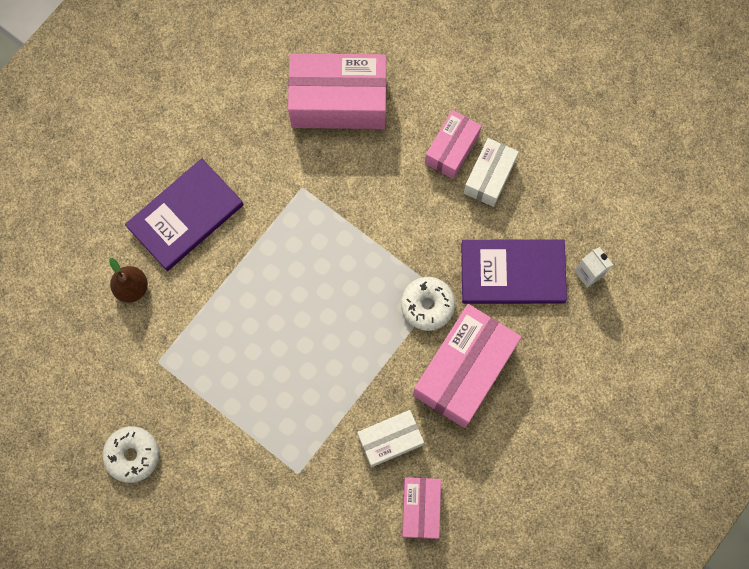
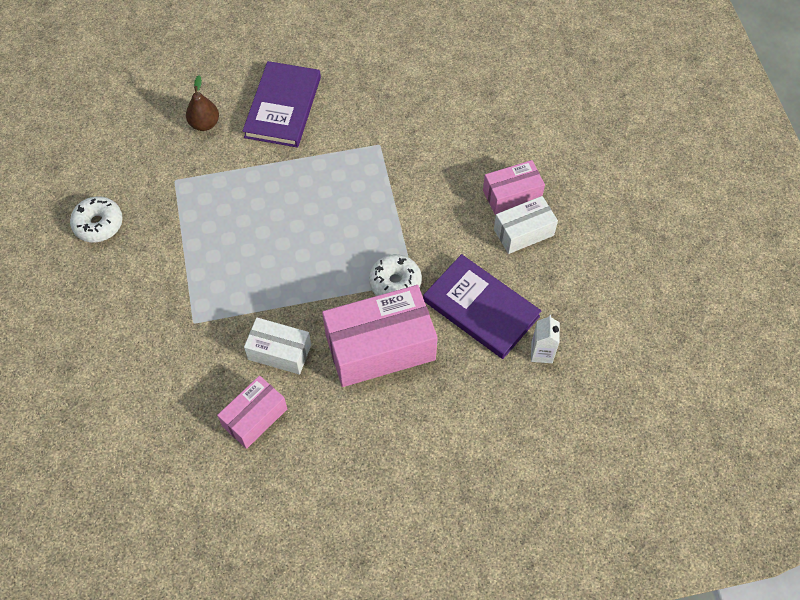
camera: 40 degrees right, 15 degrees down
(186, 216) = (283, 107): purple book -> purple book turned 75 degrees counterclockwise
(338, 101) = (457, 110): pink box -> none

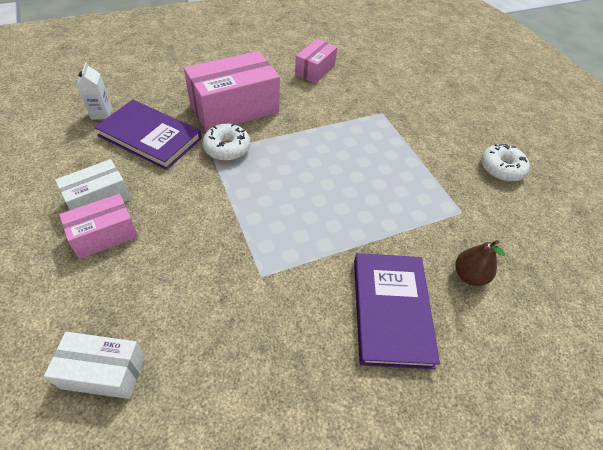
camera: 165 degrees right, 10 degrees down
(279, 352) = (310, 101): white box -> white box (103, 371)

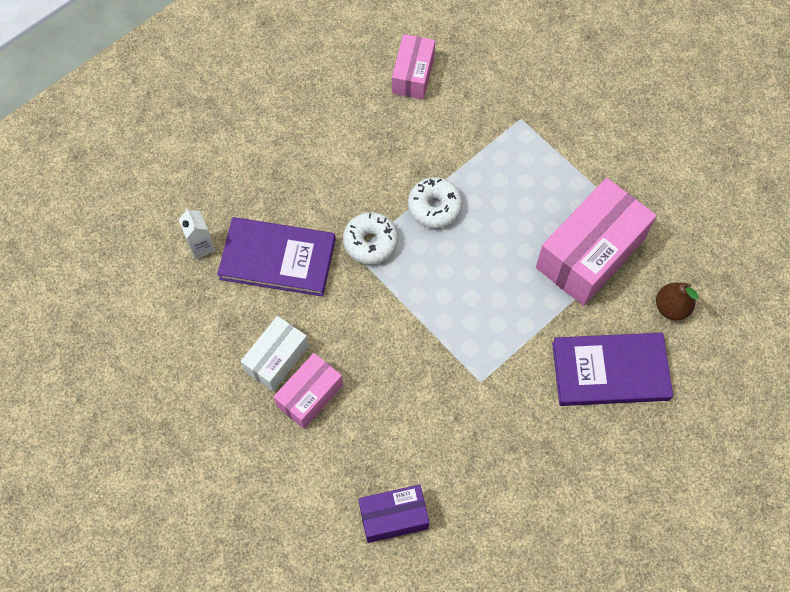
camera: 15 degrees left, 15 degrees up
(103, 371) = (393, 517): white box -> purple box
(234, 108) = (348, 179): pink box -> pink box (590, 253)
(390, 310) = (610, 371): purple book -> purple book turned 75 degrees counterclockwise
(501, 169) = (675, 157): white donut -> white donut (434, 207)

